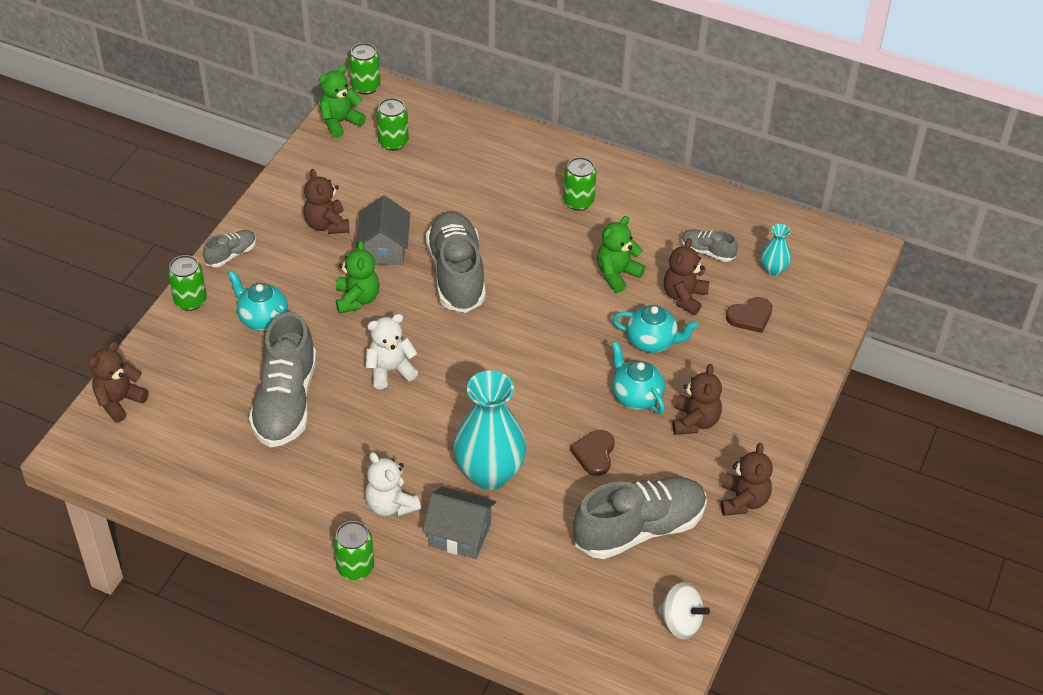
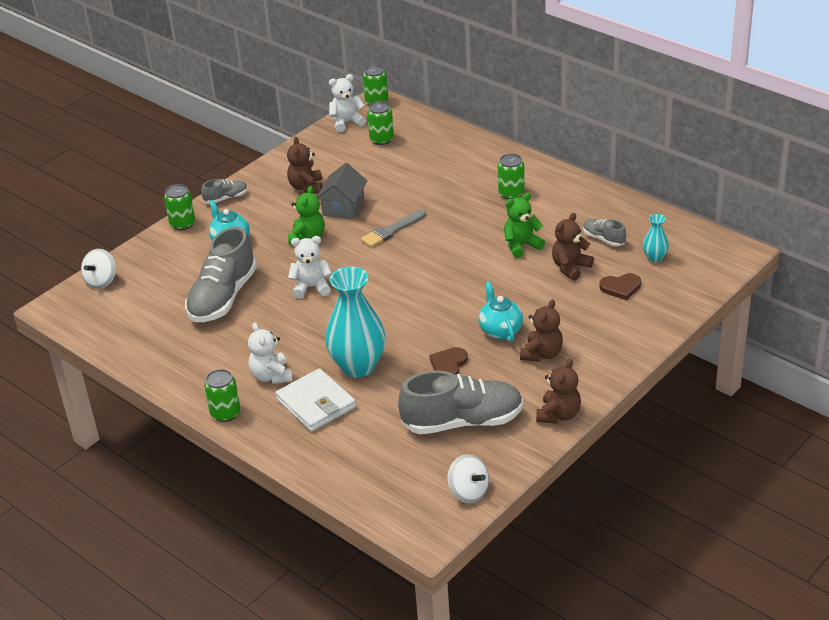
camera: 20 degrees right, 10 degrees down
(119, 401) = (101, 281): brown teddy bear -> white spinning top
(340, 122) = (346, 122): green teddy bear -> white teddy bear
(456, 274) = (392, 230): grey shoe -> grey brush
(459, 534) = (316, 403): grey house -> white wallet
(652, 341) = (530, 294): turquoise teapot -> none

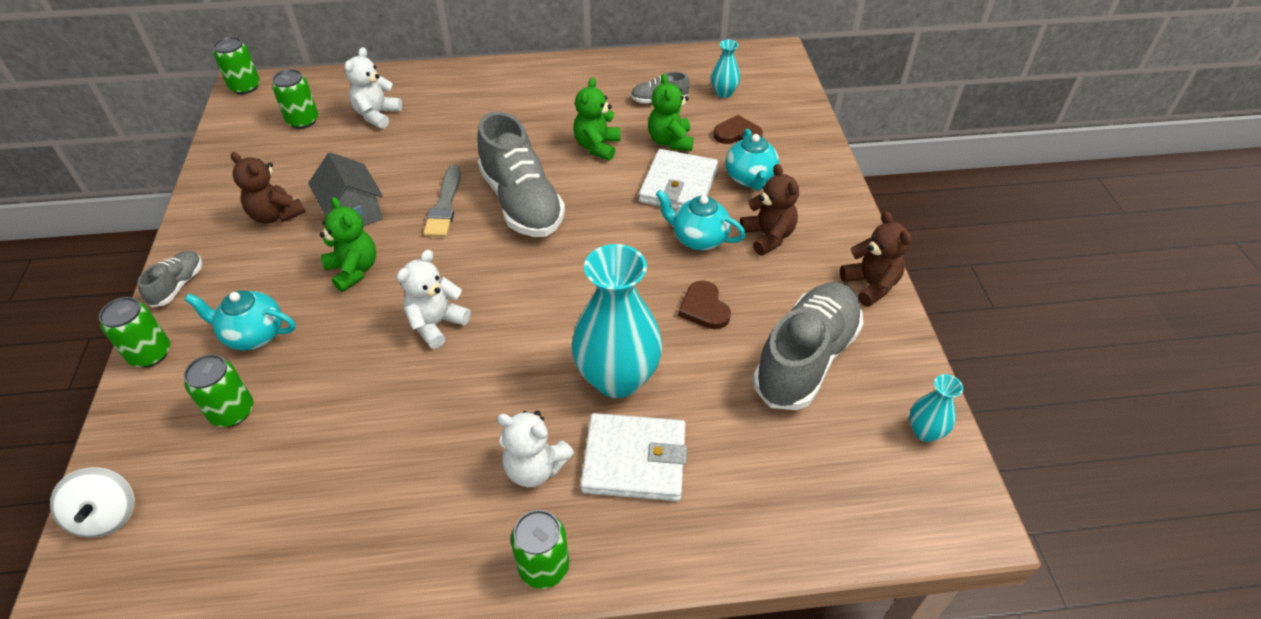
camera: 50 degrees left, 10 degrees up
(223, 297) = (335, 412): grey shoe -> grey shoe (522, 202)
(346, 122) = (236, 123): white teddy bear -> white teddy bear (377, 115)
(468, 492) = (925, 431): white spinning top -> turquoise vase
(511, 193) = (517, 104): green can -> green can (232, 412)
(534, 295) = (678, 185): none -> white wallet
(570, 267) = (670, 141): brown teddy bear -> green teddy bear
(584, 317) = (750, 179): none -> turquoise teapot
(621, 287) = (737, 134): brown heart -> brown heart turned 120 degrees counterclockwise

